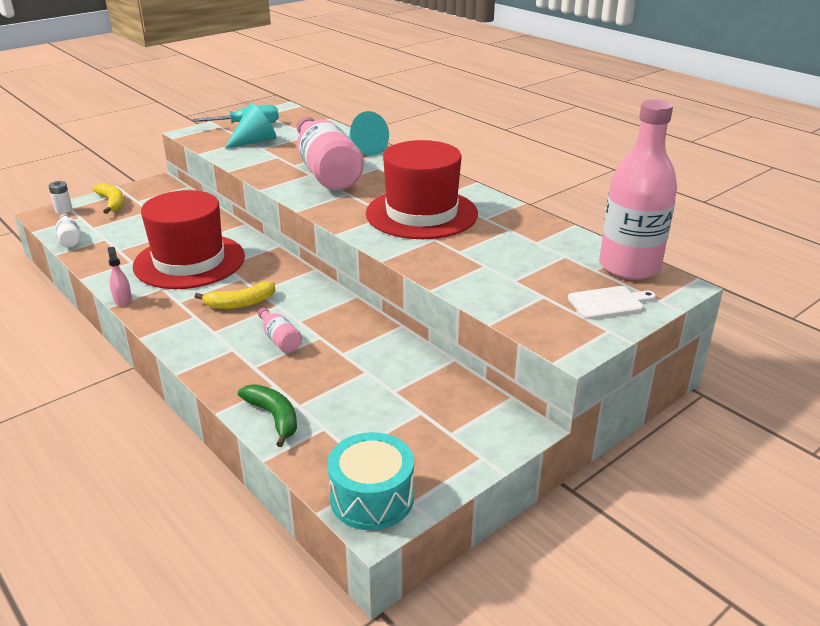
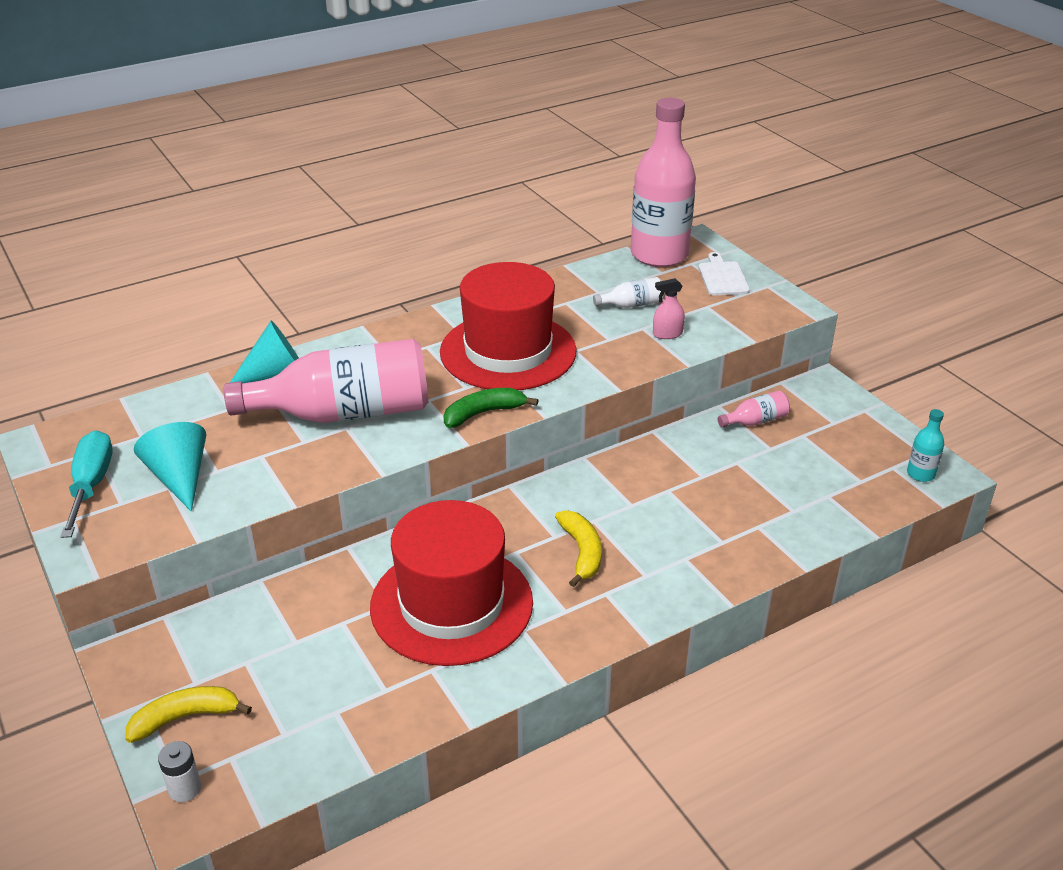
camera: 80 degrees left, 5 degrees up
(69, 238) = (316, 762): white bottle -> white bottle (632, 305)
(123, 300) = (548, 669): pink spray bottle -> pink spray bottle (667, 334)
(274, 417) = (812, 528): green banana -> green banana (483, 413)
(279, 339) = (669, 520): pink bottle -> pink bottle (755, 421)
(372, 498) = (920, 474): turquoise drum -> turquoise bottle

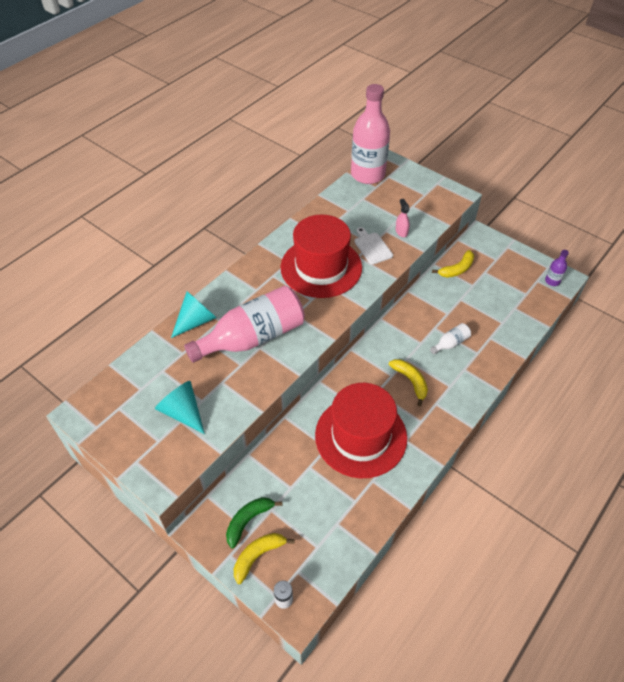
camera: 20 degrees left, 15 degrees up
(91, 485) = (132, 434): turquoise screwdriver -> none
(483, 413) = (331, 315): green banana -> green banana (248, 521)
(632, 305) = (371, 215): white bottle -> white bottle (450, 343)
(667, 334) = (401, 232): pink spray bottle -> pink spray bottle turned 105 degrees clockwise
(722, 277) = (410, 183): white cutting board -> white cutting board (372, 247)
(755, 421) = (457, 269): pink bottle -> yellow banana
(920, 474) = (552, 281): turquoise bottle -> purple bottle

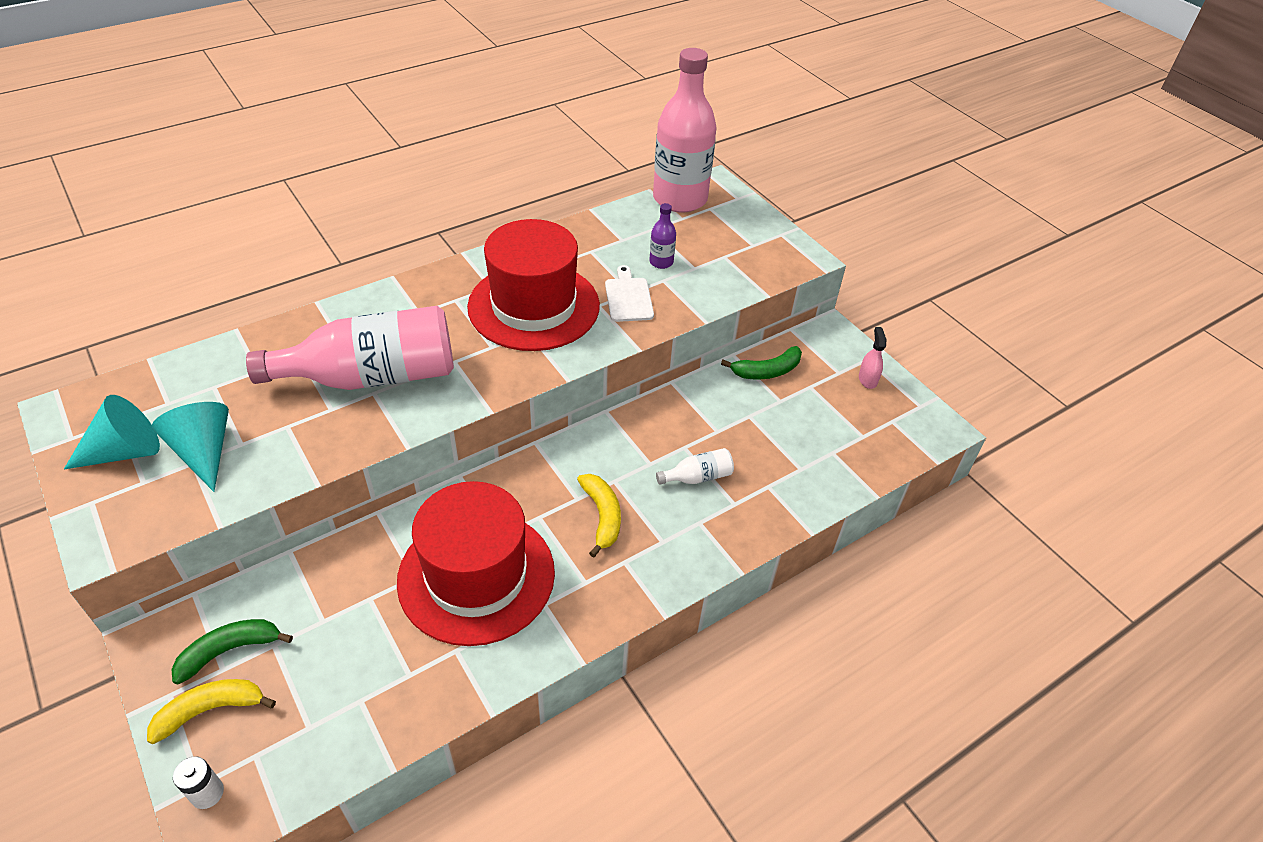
camera: 15 degrees right, 5 degrees down
(196, 321) = (306, 332): turquoise cone -> turquoise cone (125, 451)
(401, 232) = (686, 287): pink spray bottle -> pink spray bottle (867, 379)
(457, 269) = (767, 371): yellow banana -> green banana
(552, 281) = (917, 428): purple bottle -> purple bottle (661, 262)

